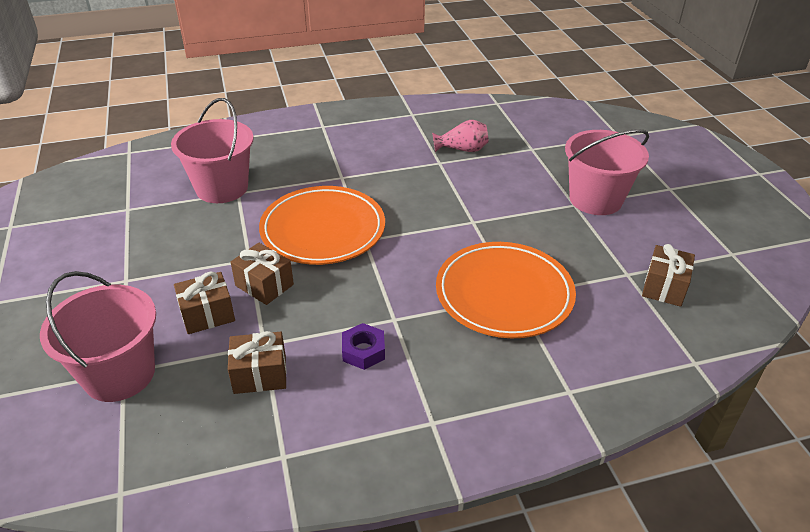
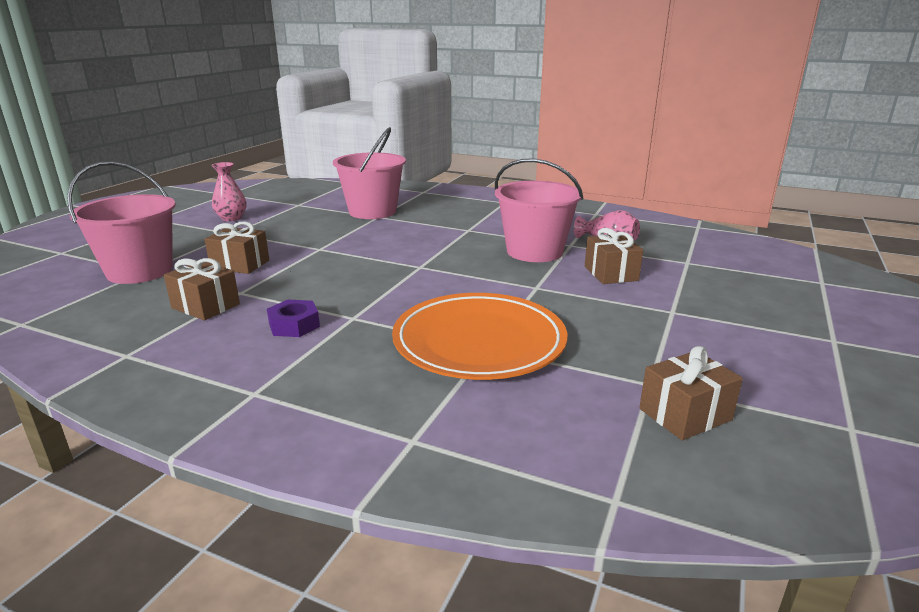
camera: 40 degrees right, 15 degrees down
(86, 260) = (231, 218): none -> pink vase
(264, 285) = (302, 264): brown gift -> brown gift (610, 273)
(323, 230) = (399, 251): orange plate -> none
(595, 199) = (707, 316): pink bucket -> pink bucket (534, 251)

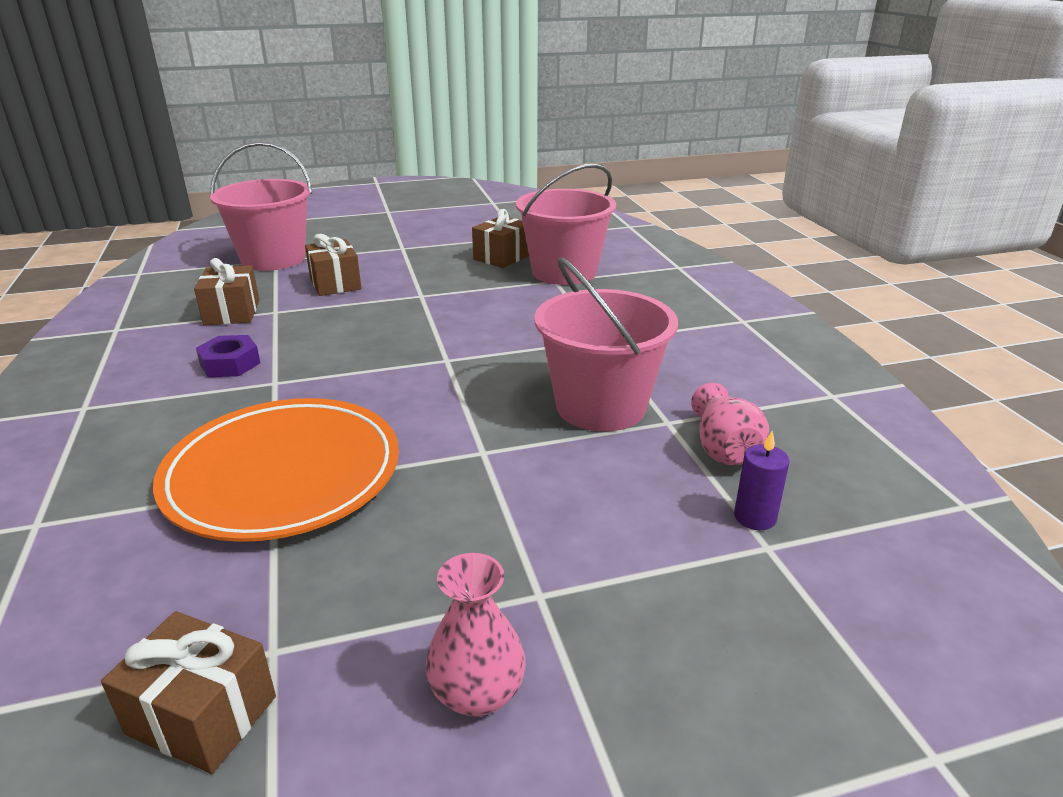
camera: 50 degrees right, 5 degrees up
(231, 218) = (437, 231): pink vase -> pink vase (477, 693)
(610, 273) = (610, 491): brown gift -> brown gift (502, 257)
(665, 257) = (755, 517): none -> purple candle

